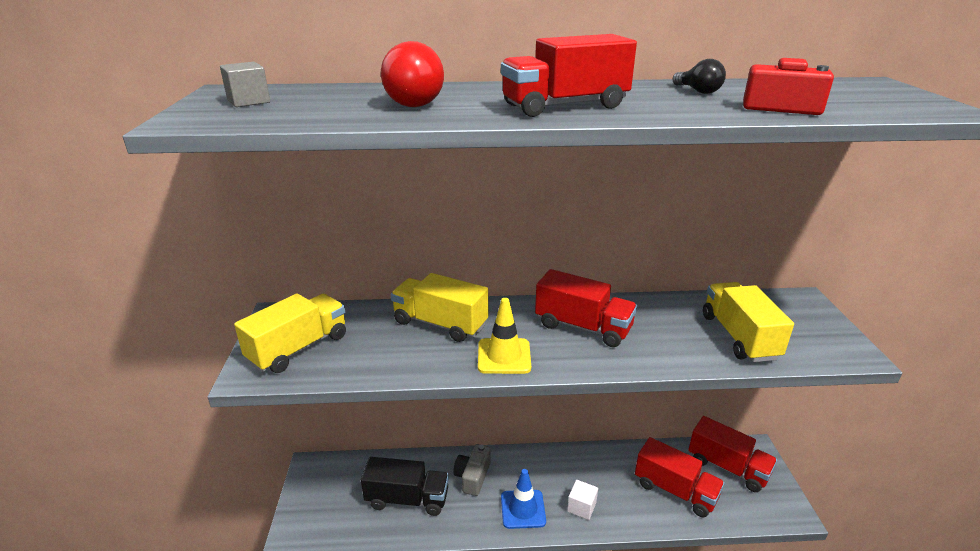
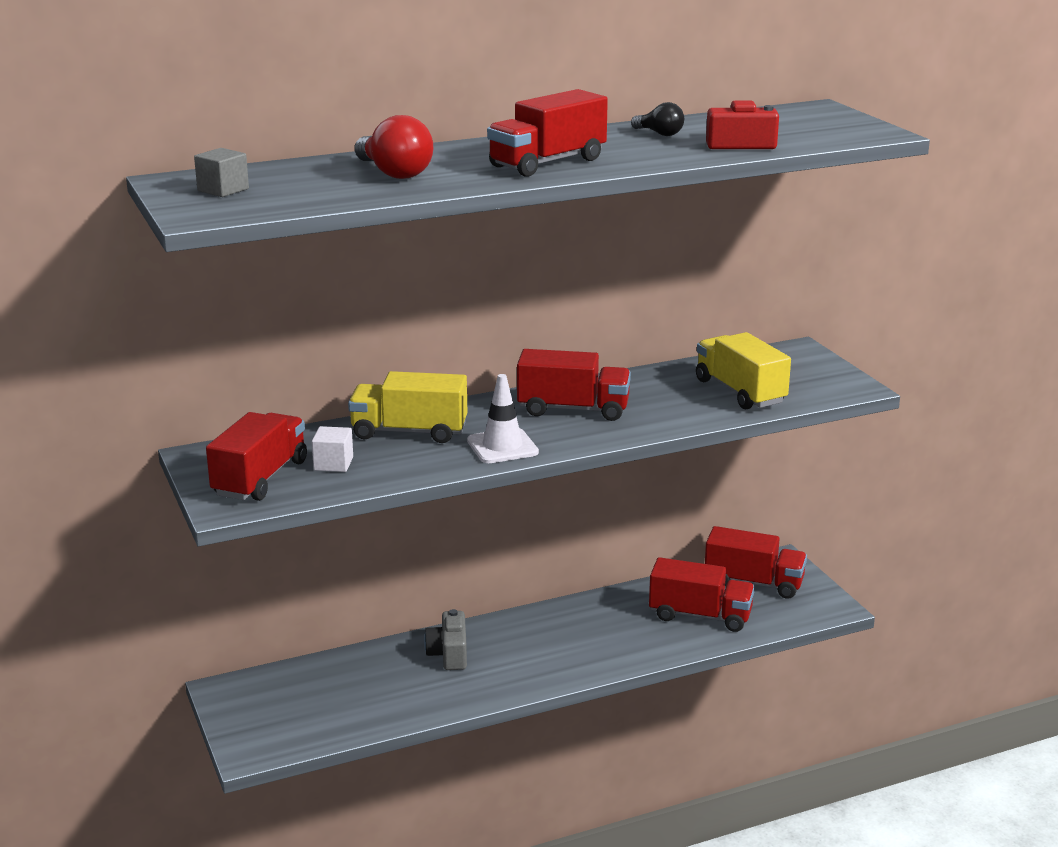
camera: 20 degrees left, 5 degrees down
(298, 348) = (260, 478): yellow truck -> red truck
(407, 499) = (377, 691): black truck -> none
(504, 356) = (502, 447): yellow traffic cone -> white traffic cone
(523, 509) = (527, 669): blue traffic cone -> none
(581, 507) = (597, 652): white cube -> white cube (333, 464)

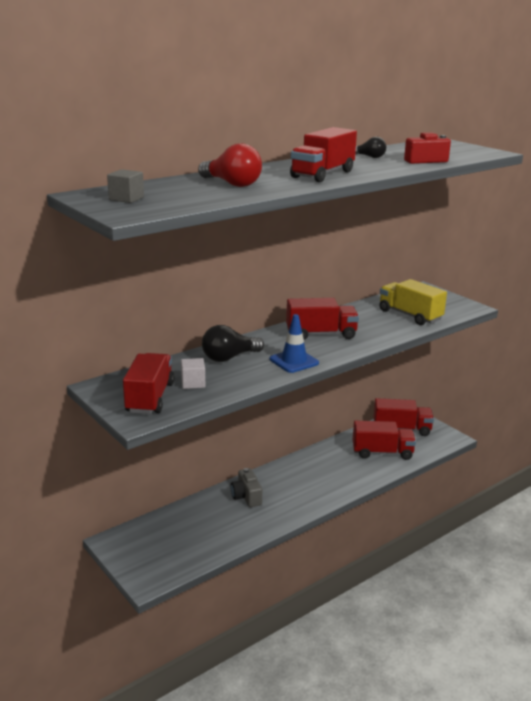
camera: 15 degrees left, 0 degrees up
(409, 432) = (229, 357): yellow truck -> black light bulb
(502, 447) = (294, 361): white traffic cone -> blue traffic cone

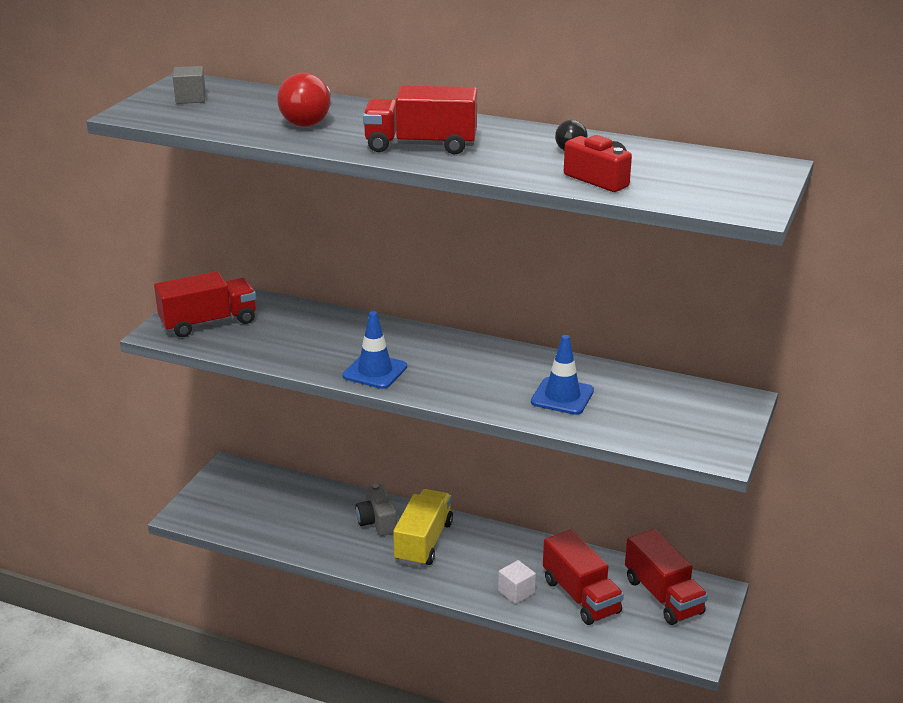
camera: 60 degrees right, 5 degrees up
(193, 383) = (261, 333): white cube -> white cube (516, 592)
(229, 357) = (343, 332): black light bulb -> none
(246, 496) = (377, 521): grey camera -> grey camera turned 60 degrees counterclockwise
(321, 334) = (473, 367): red truck -> none
(380, 322) = (562, 396): none -> blue traffic cone
(410, 315) = (619, 412): yellow truck -> yellow truck (423, 542)

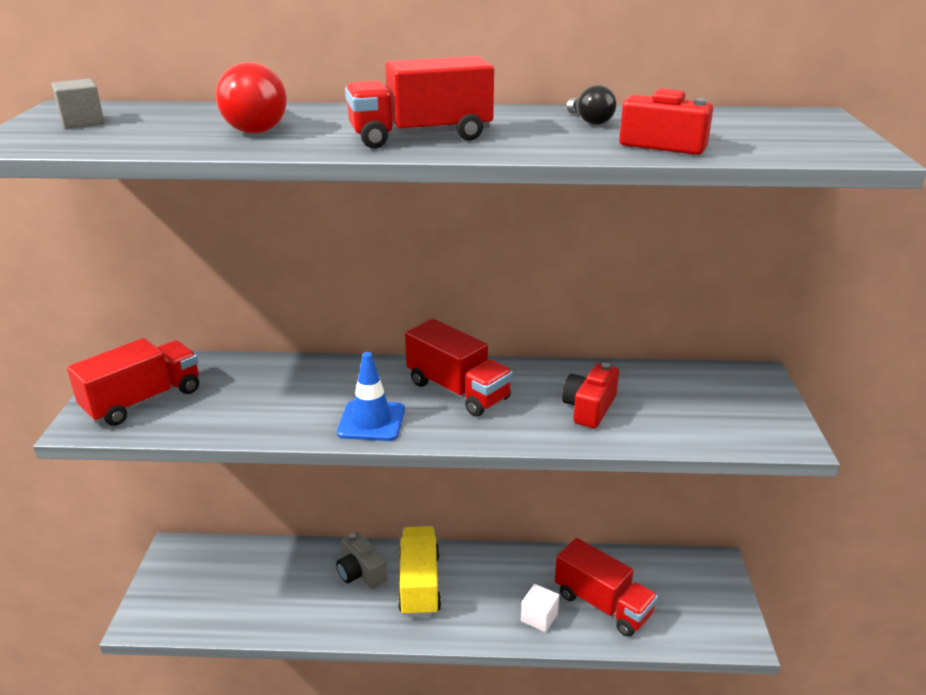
camera: 20 degrees left, 0 degrees up
(562, 396) = (589, 408): blue traffic cone -> red camera
(663, 596) = (676, 582): red truck -> red truck (458, 391)

